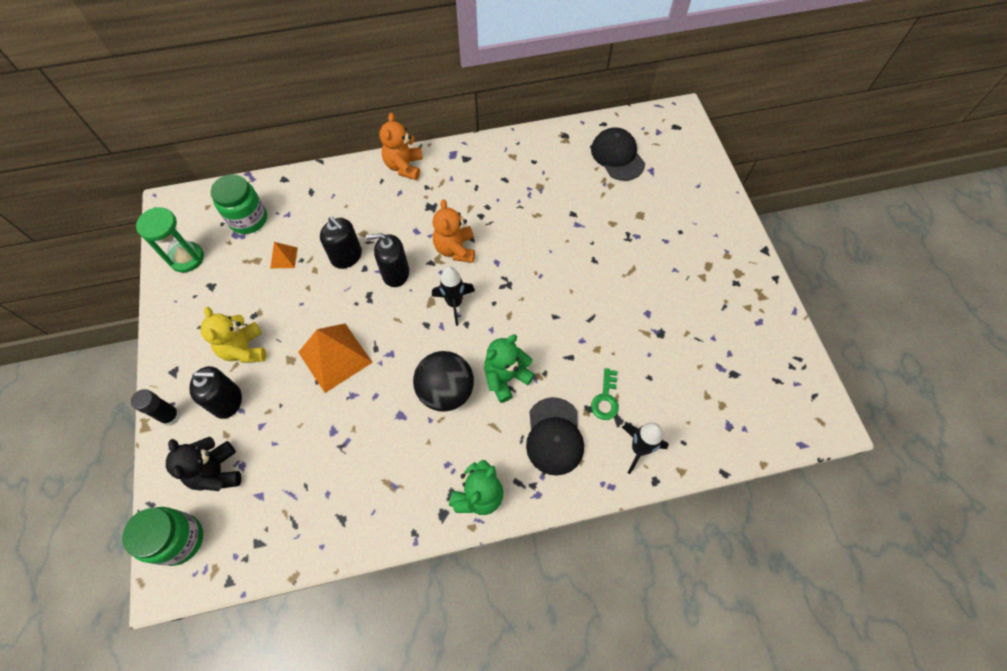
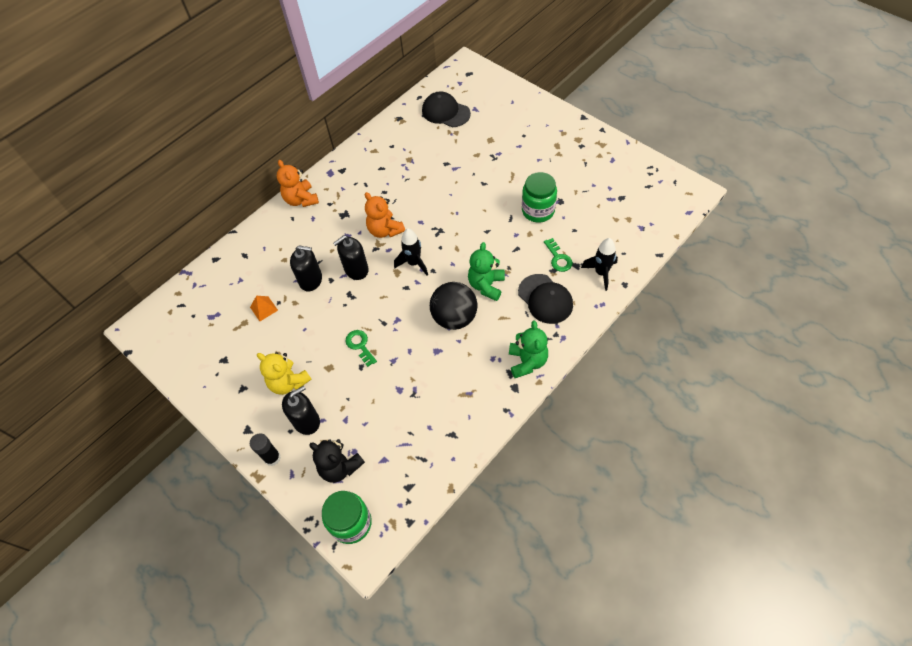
camera: 30 degrees left, 5 degrees down
(187, 258) = (186, 354): green hourglass -> none
(248, 219) = (212, 300): green jar -> green jar (538, 210)
(335, 357) = (360, 345): orange pyramid -> green key

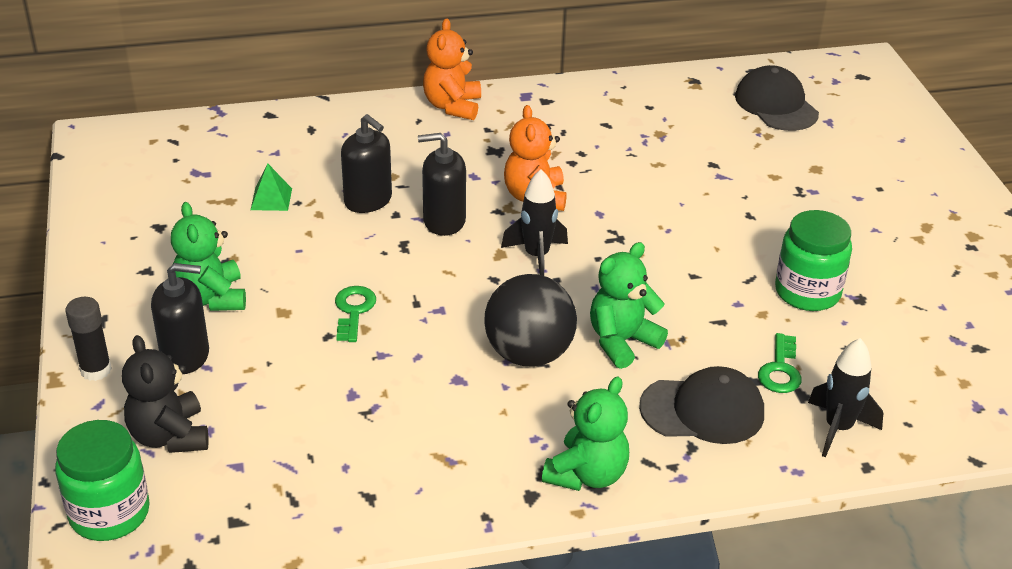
camera: 30 degrees right, 20 degrees down
(264, 308) = (271, 199): orange pyramid -> green pyramid
(288, 382) = (211, 298): yellow teddy bear -> green teddy bear
(545, 299) = (702, 410): black cap -> black cap turned 90 degrees counterclockwise

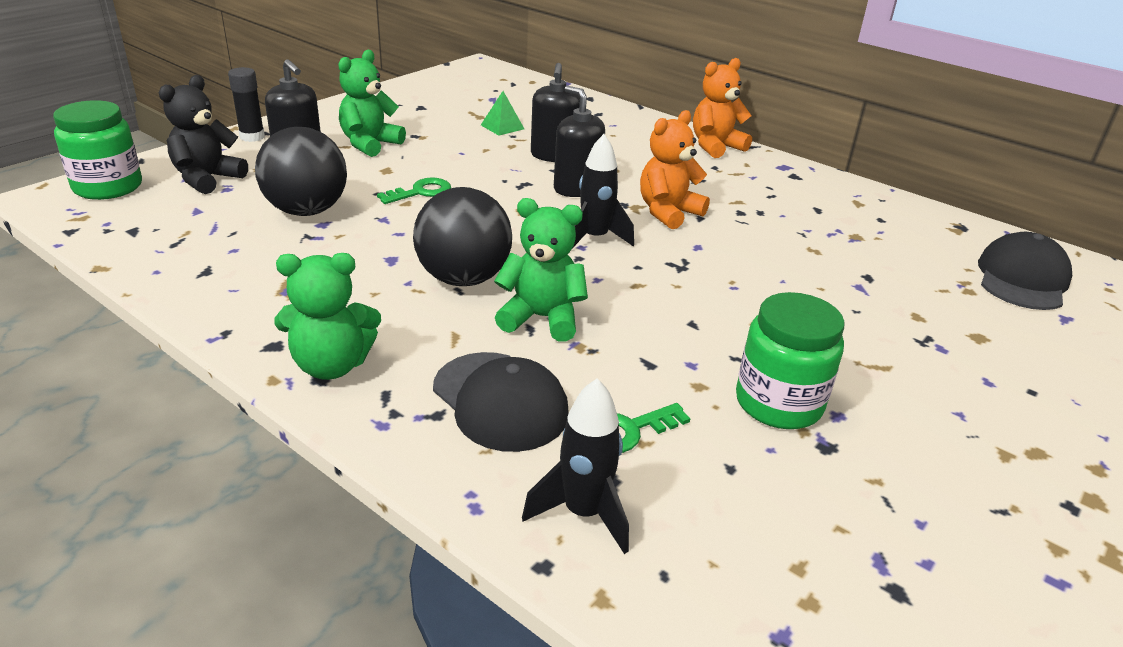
camera: 50 degrees right, 5 degrees down
(315, 394) = (307, 211): none -> black ball

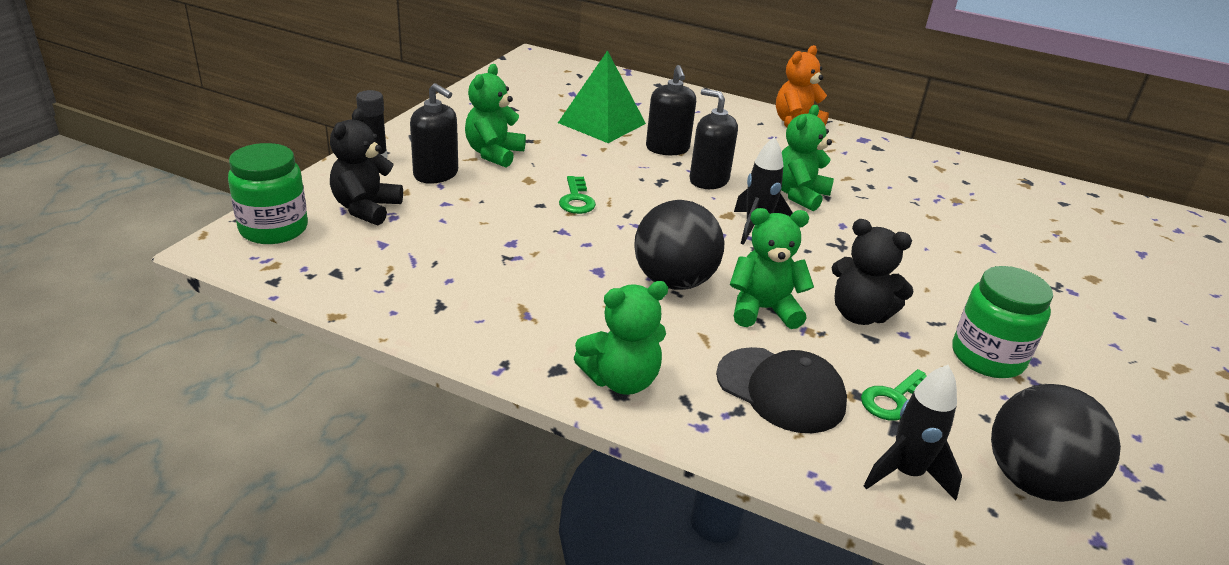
camera: 15 degrees left, 0 degrees up
(307, 211) = (487, 231): black ball -> black ball (1033, 481)
(420, 192) = (576, 199): green key -> green key turned 135 degrees clockwise
(502, 127) = (602, 123): green pyramid -> green pyramid, size x2.08
(651, 338) = (859, 315): none -> black teddy bear
(668, 212) = (799, 195): orange teddy bear -> green teddy bear
(1022, 279) = (1095, 223): black cap -> none

